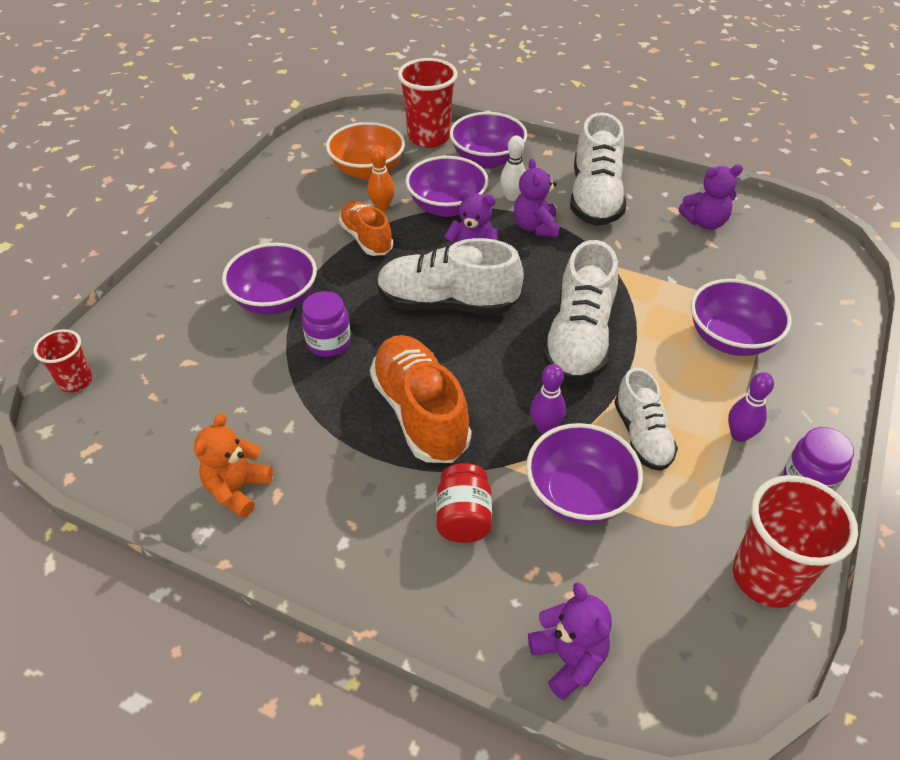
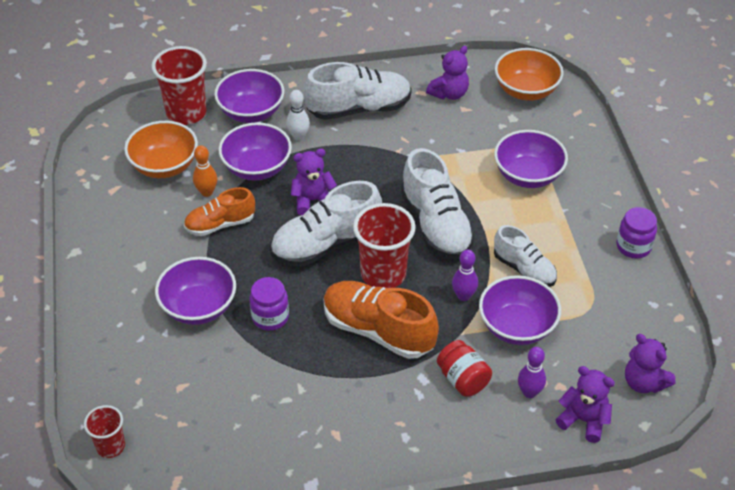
camera: 35 degrees left, 0 degrees up
(237, 489) = (307, 446): orange teddy bear -> none
(366, 238) = (220, 224): orange shoe -> orange shoe turned 45 degrees counterclockwise
(535, 227) = (337, 153): purple teddy bear -> purple teddy bear (644, 382)
(595, 198) = (359, 109): white shoe -> white shoe turned 75 degrees counterclockwise
(739, 435) = (578, 238): purple bowling pin -> purple bowling pin (529, 392)
(767, 577) = (650, 315): red cup -> red cup (383, 274)
(799, 254) = (526, 90): none -> orange bowl

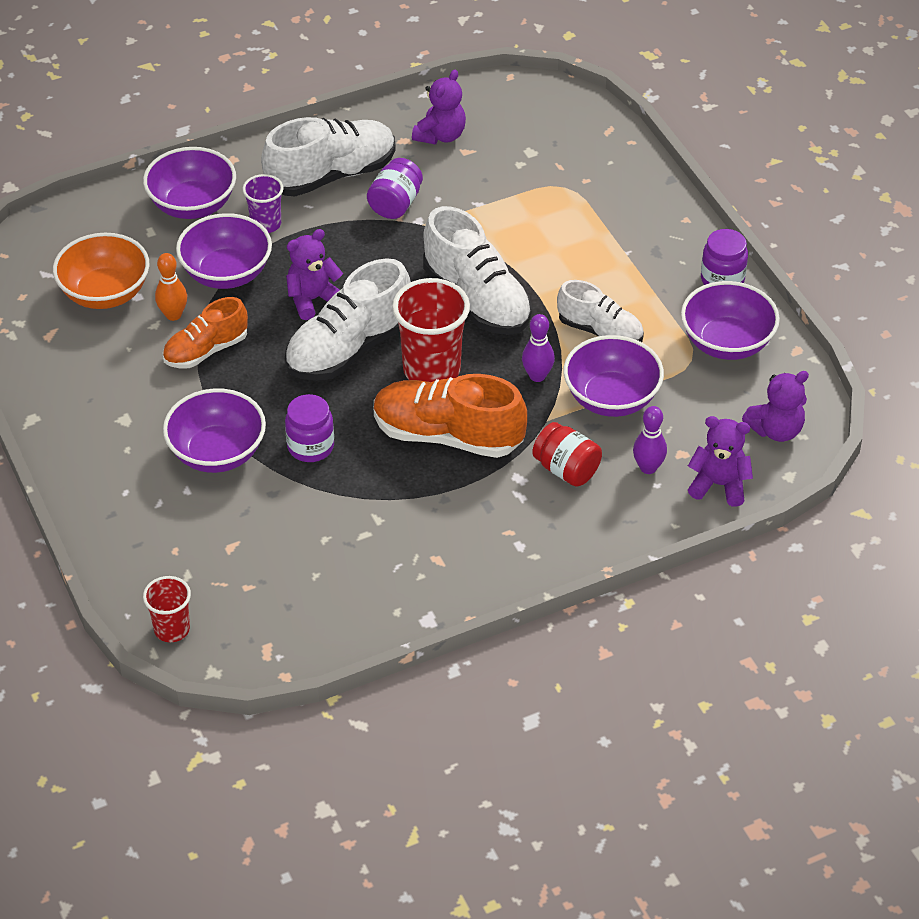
camera: 15 degrees left, 0 degrees up
(186, 113) = (107, 221): red cup -> none
(298, 136) = (266, 224): white bowling pin -> purple cup
(398, 139) = (395, 204): none -> purple jar
(526, 90) = (537, 114): orange bowl -> none
(528, 175) = (571, 219): purple bowl -> purple bowl (726, 343)
(644, 382) = (776, 430): purple teddy bear -> purple teddy bear turned 60 degrees counterclockwise

